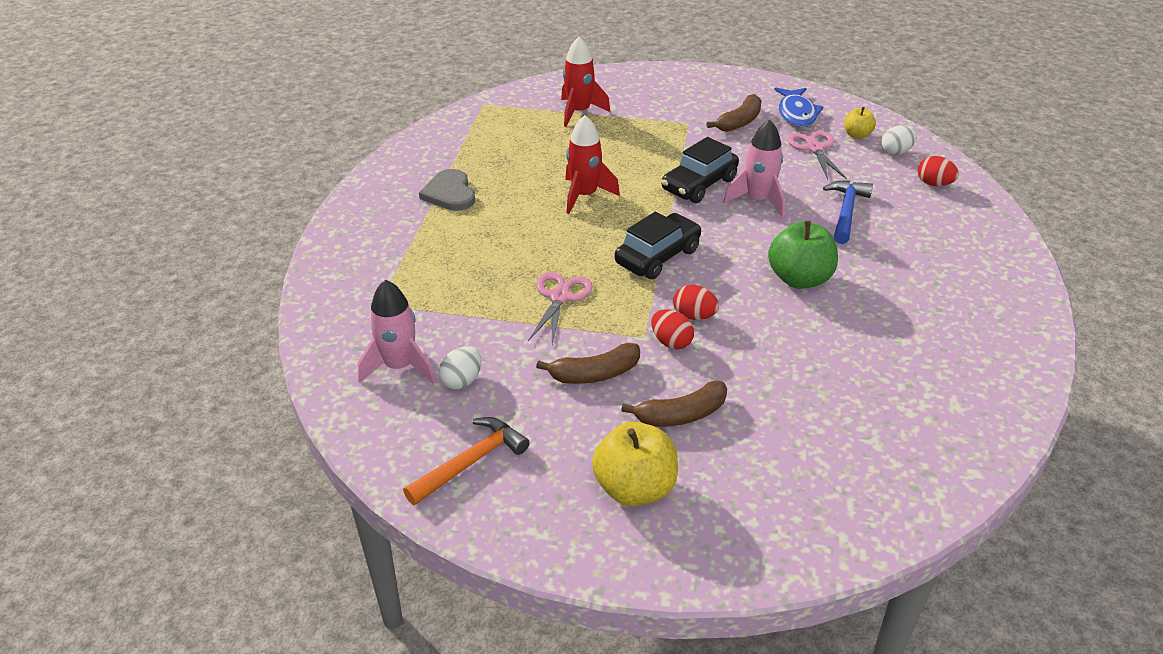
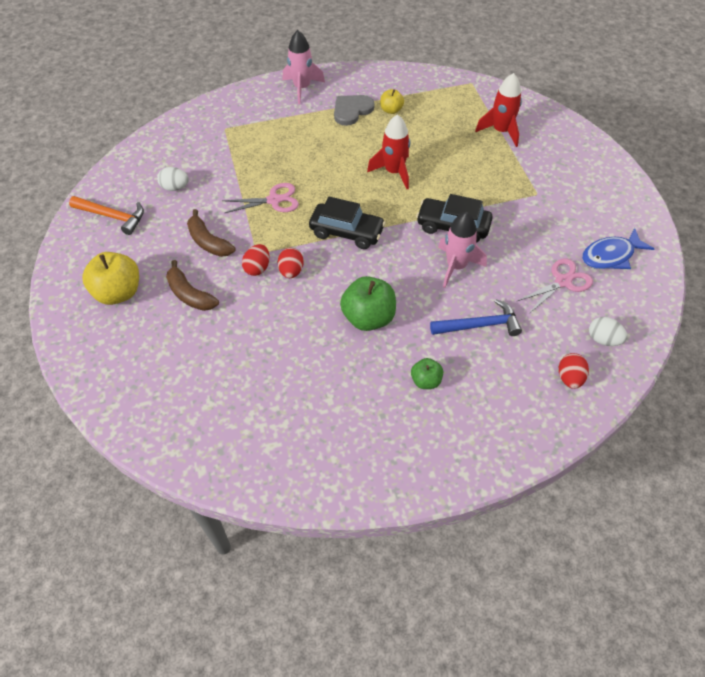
camera: 65 degrees right, 15 degrees up
(399, 367) = (175, 158): pink rocket -> pink rocket (302, 88)
(739, 122) = (565, 223): brown banana -> none
(857, 135) = (609, 305): yellow apple -> yellow apple (391, 110)
(904, 267) = (426, 381): none -> green apple

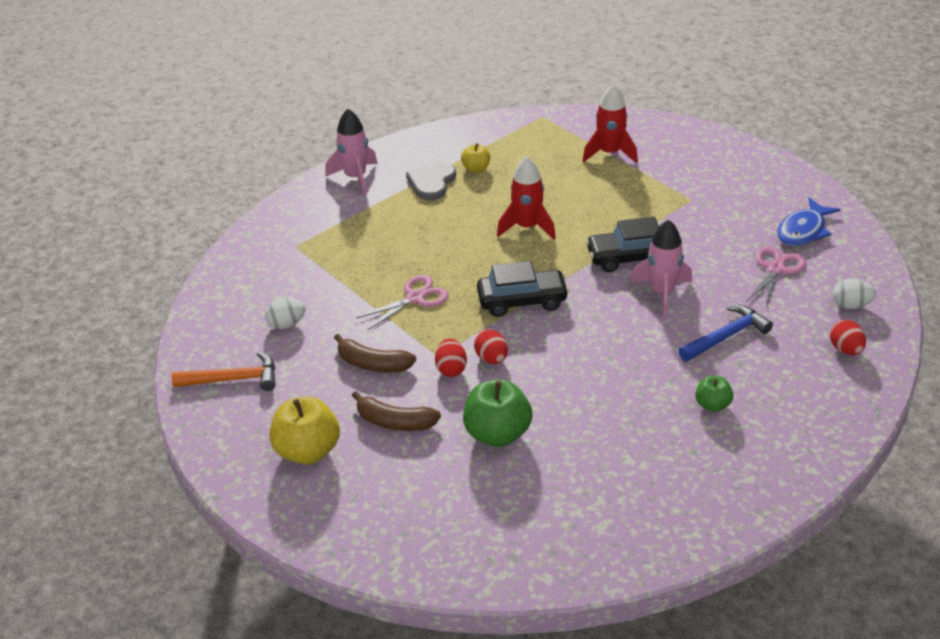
camera: 25 degrees left, 15 degrees down
(368, 318) = (609, 371): green apple -> green apple (497, 434)

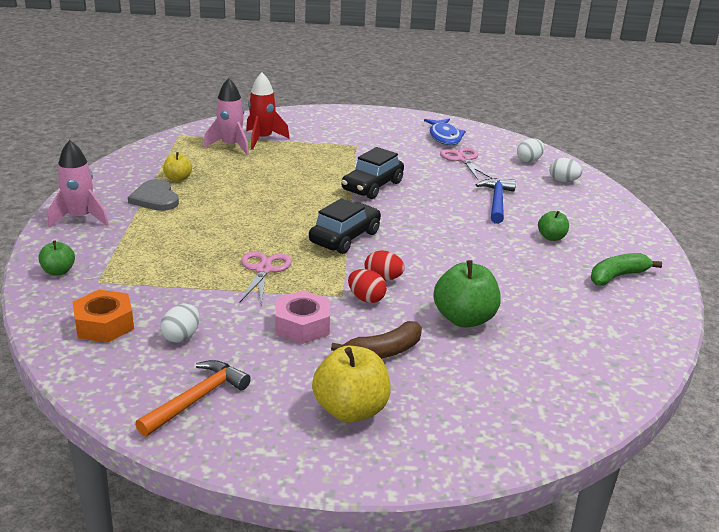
camera: 50 degrees left, 10 degrees down
(255, 286) = (104, 324): none -> orange nut
(283, 223) = (58, 271): none -> green apple
(373, 364) = (302, 325): brown banana -> pink nut
(527, 227) = (275, 197): red rocket -> none
(662, 293) = (423, 196): pink rocket -> pink rocket (231, 146)
(705, 481) = (617, 276): none -> green banana
(845, 349) = (563, 181): red egg -> white egg

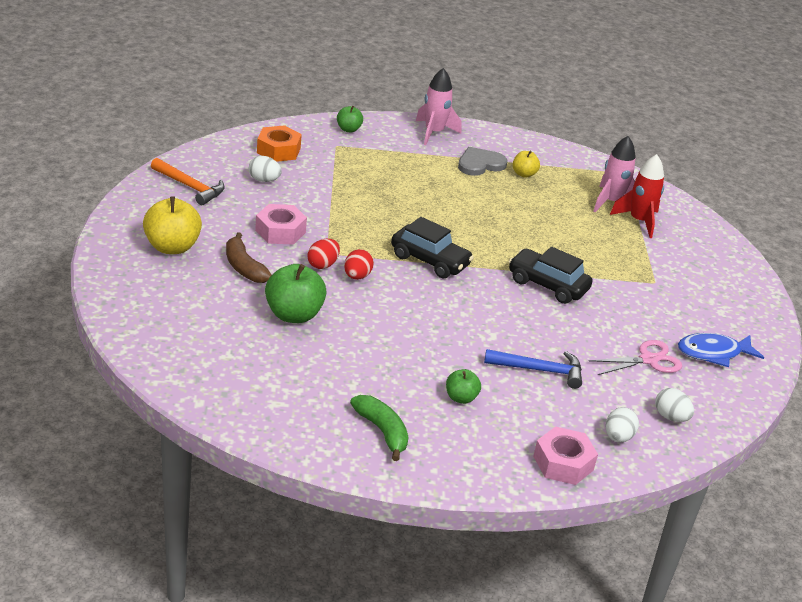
camera: 85 degrees right, 5 degrees up
(263, 270) = (363, 216): pink scissors -> none
(606, 203) = (563, 463): none -> pink nut

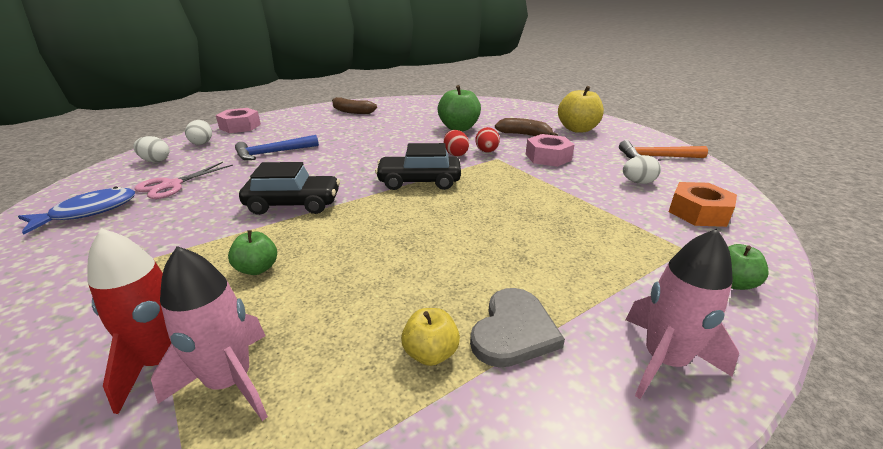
camera: 150 degrees right, 5 degrees down
(382, 431) = (352, 111): green banana -> brown banana
(461, 398) = (320, 130): green apple -> green apple (257, 269)

